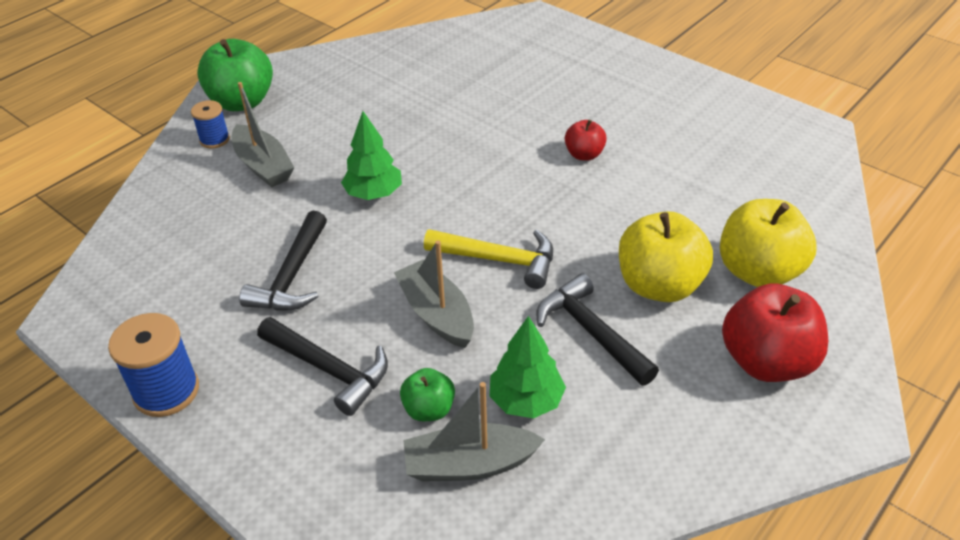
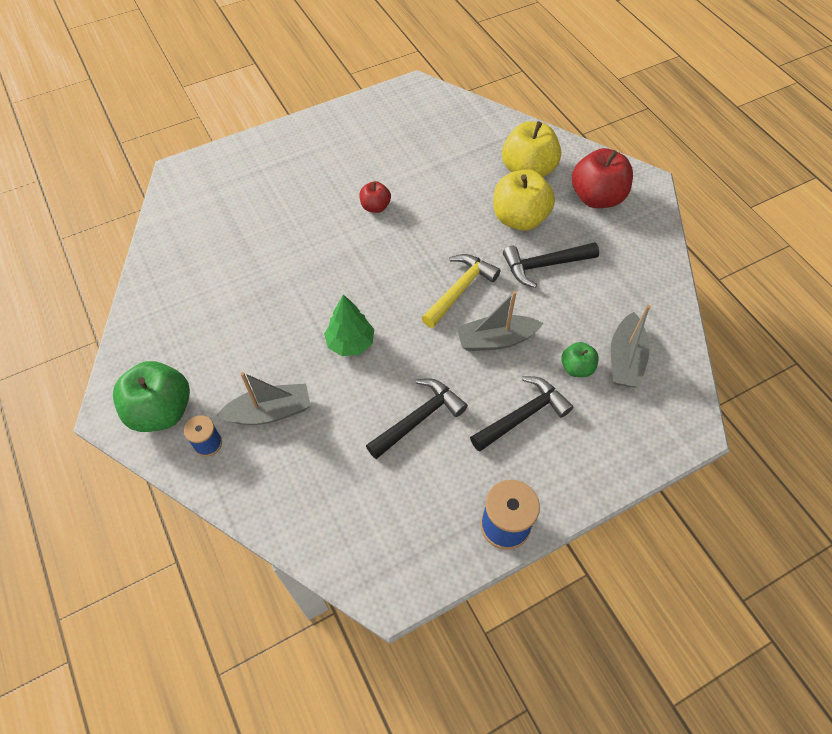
camera: 70 degrees left, 15 degrees up
(292, 276) = (418, 418): black hammer -> black hammer turned 75 degrees counterclockwise
(526, 400) = (586, 316): green tree -> none

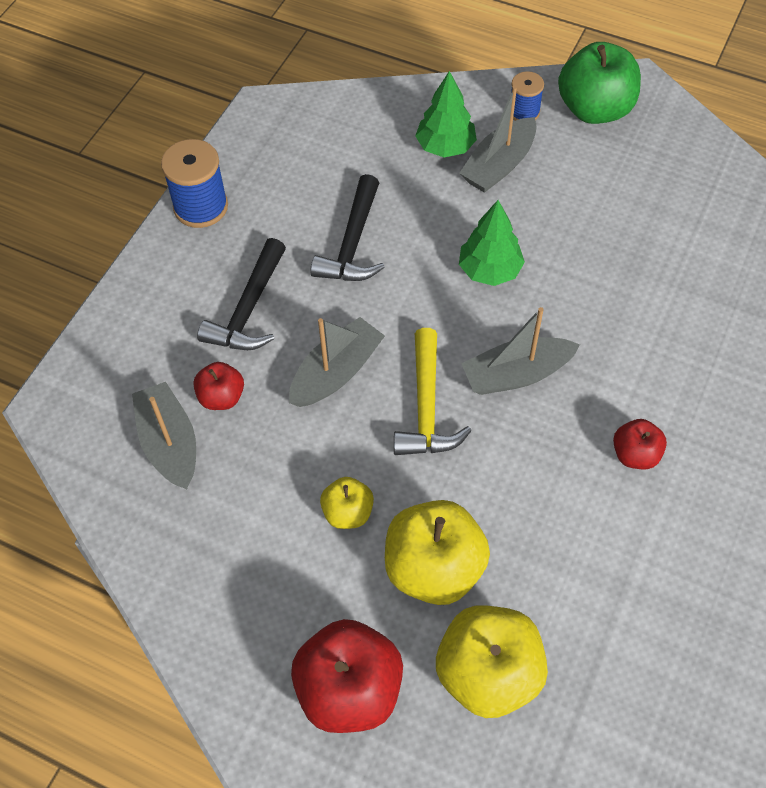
camera: 145 degrees right, 0 degrees up
(289, 453) = (445, 147): none -> green tree
(395, 276) = (516, 374): none -> grey boat
(544, 265) = (348, 513): black hammer -> yellow apple
(576, 368) = (221, 397): green apple -> red apple

